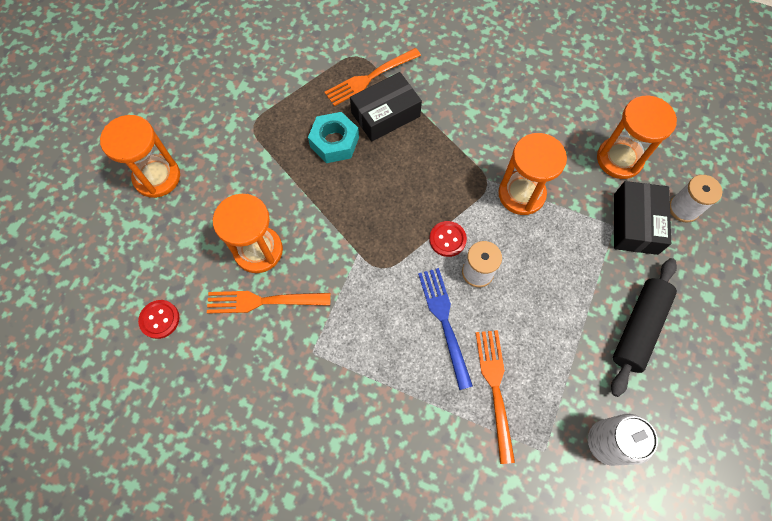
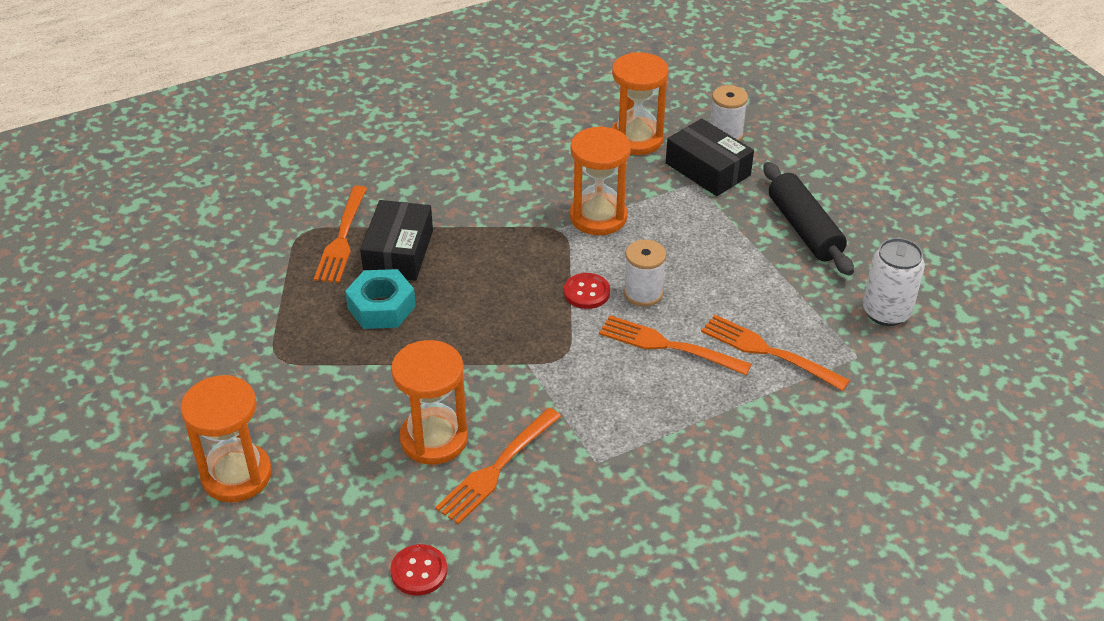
camera: 50 degrees left, 25 degrees down
(444, 322) = (668, 346): blue fork -> orange fork

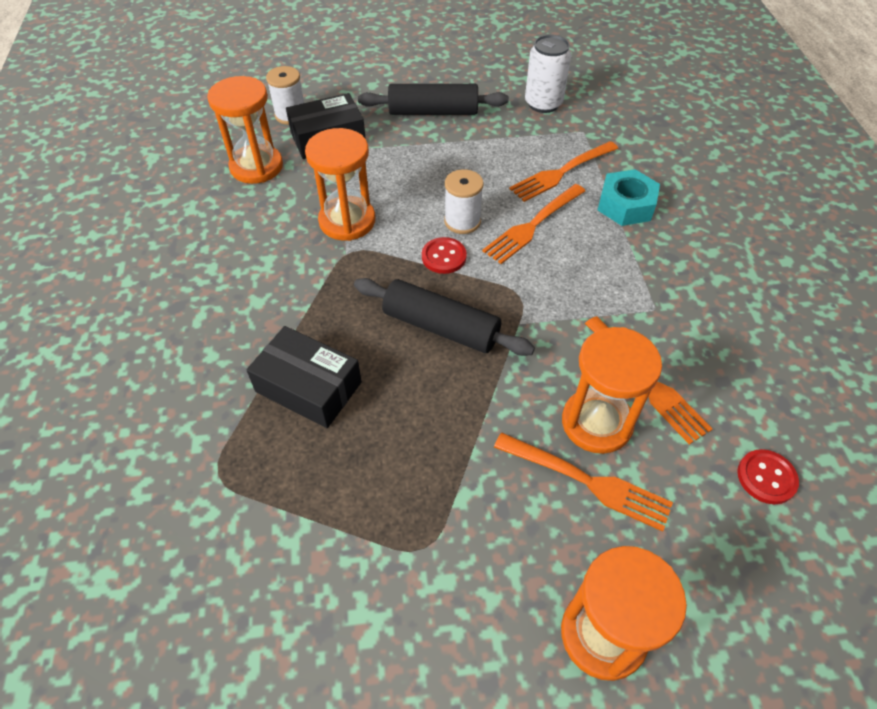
camera: 70 degrees left, 10 degrees up
(342, 238) = (253, 435): orange fork -> orange fork (587, 481)
(381, 307) = (387, 423): turquoise nut -> turquoise nut (626, 205)
(498, 312) = (441, 327): none -> black rolling pin

